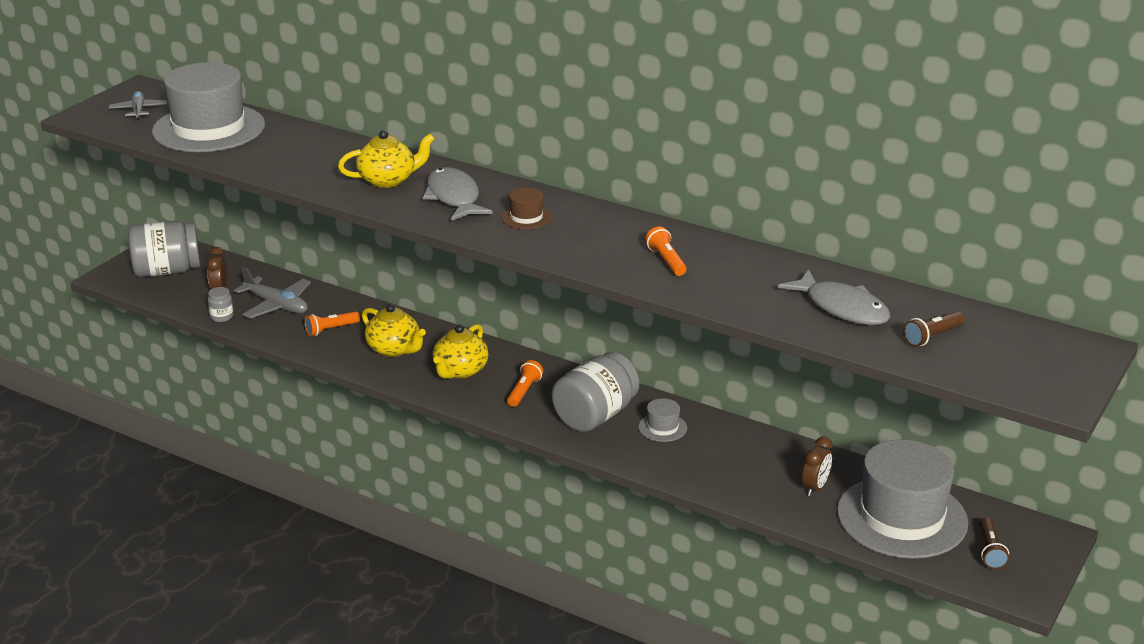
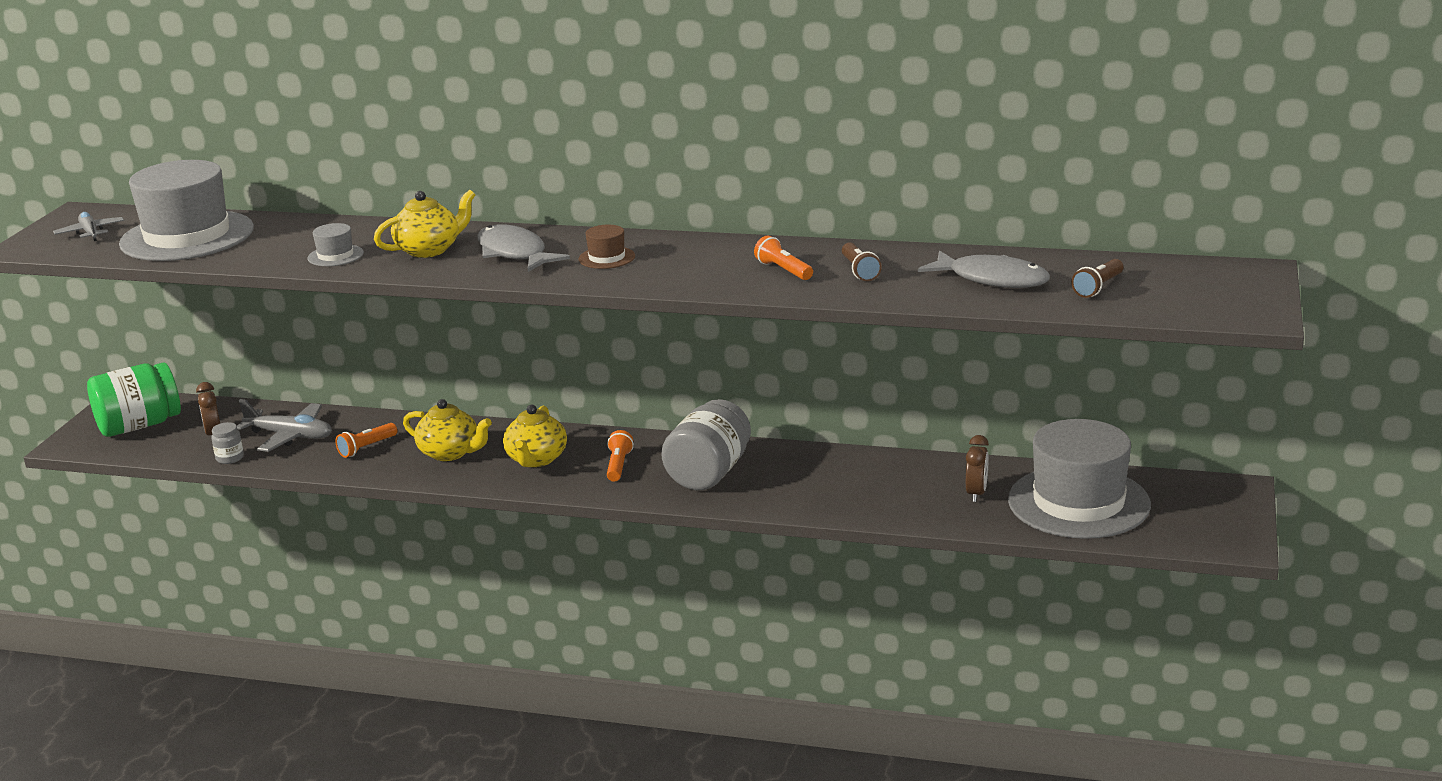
camera: 15 degrees left, 5 degrees down
(167, 271) = (139, 426): grey jar -> green jar
(662, 427) = (787, 470): grey hat -> grey hat (335, 256)
(990, 551) = (1182, 514): brown flashlight -> brown flashlight (859, 271)

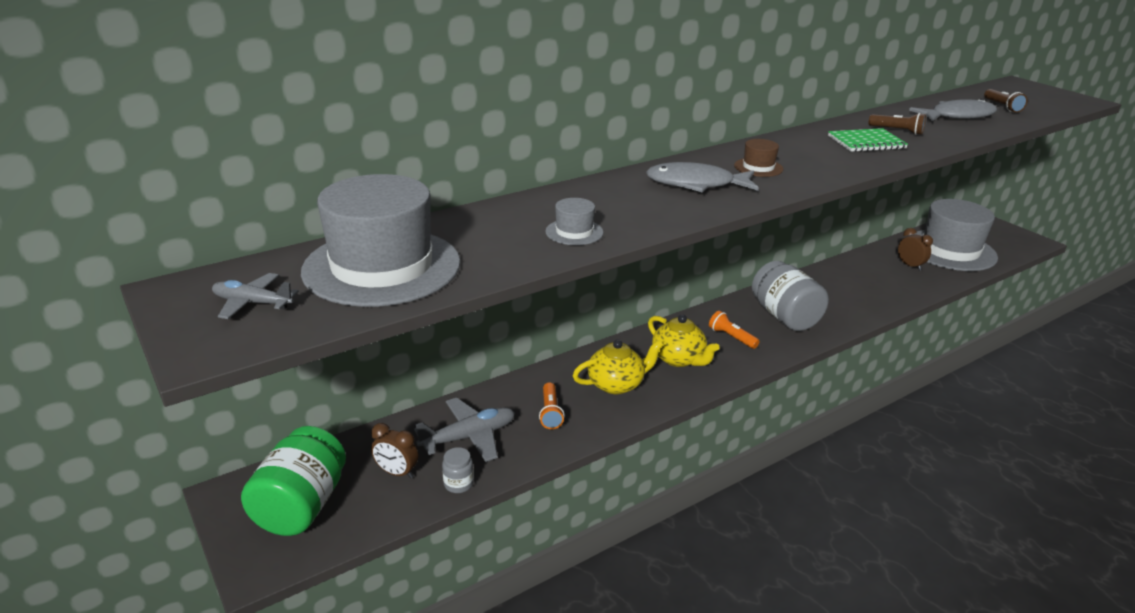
camera: 50 degrees left, 5 degrees up
(429, 250) = (631, 202): yellow teapot -> none
(783, 270) = (866, 142): orange flashlight -> green notebook

